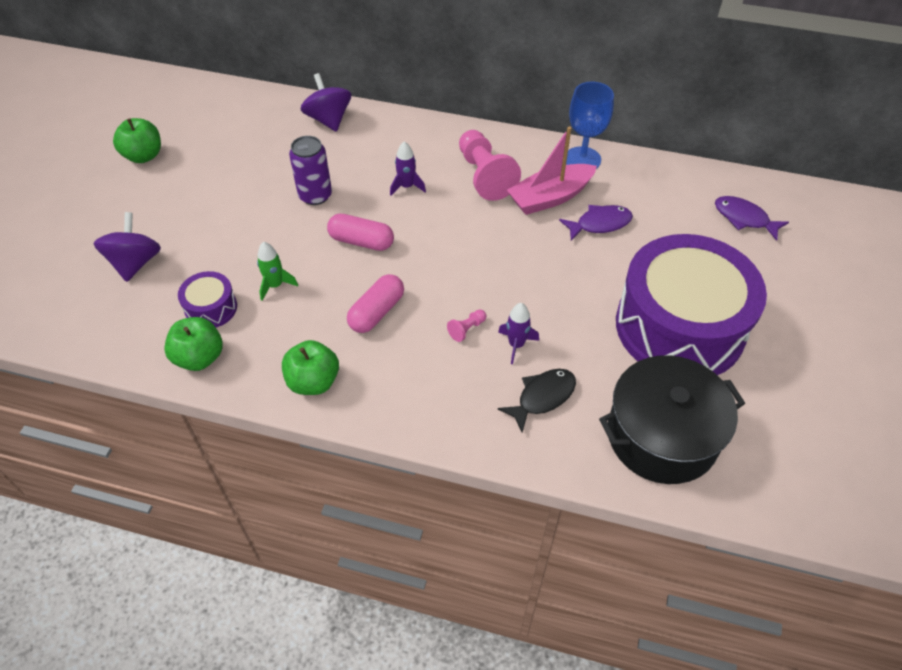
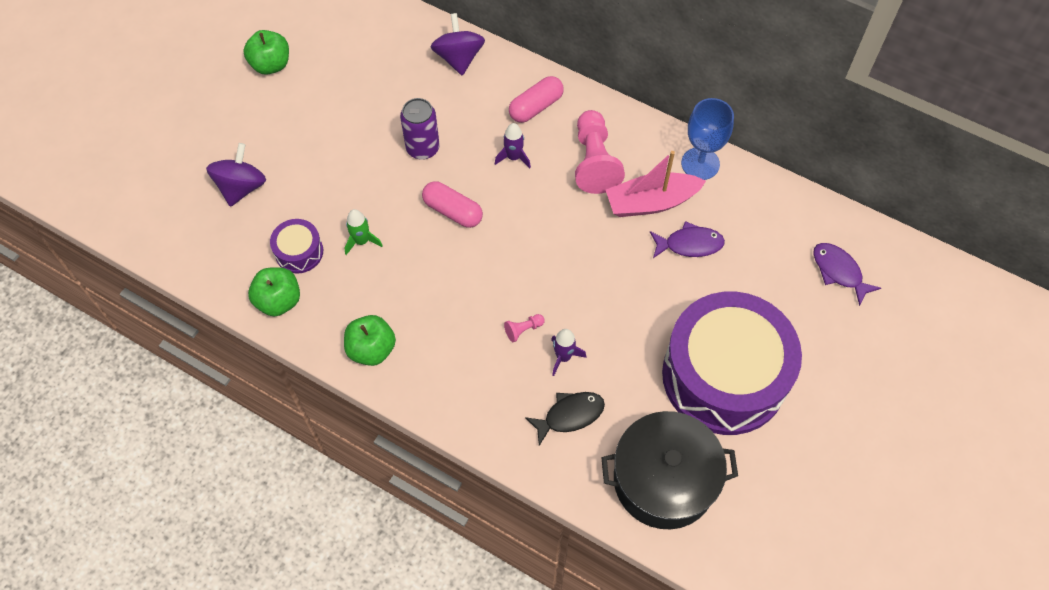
camera: 15 degrees right, 10 degrees up
(376, 312) = (446, 292): pink capsule -> pink capsule (536, 107)

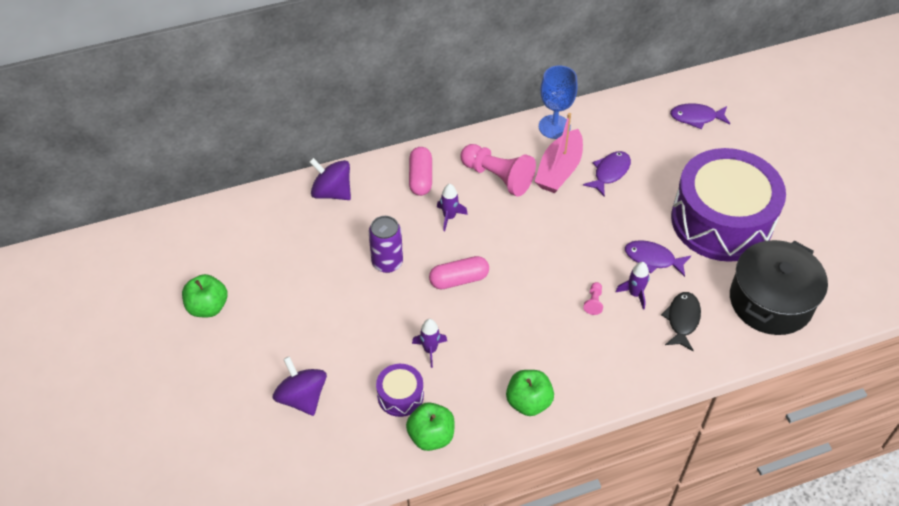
camera: 50 degrees left, 10 degrees down
(362, 241) = (430, 350): green rocket -> purple rocket
(619, 346) = (652, 259): none -> purple fish

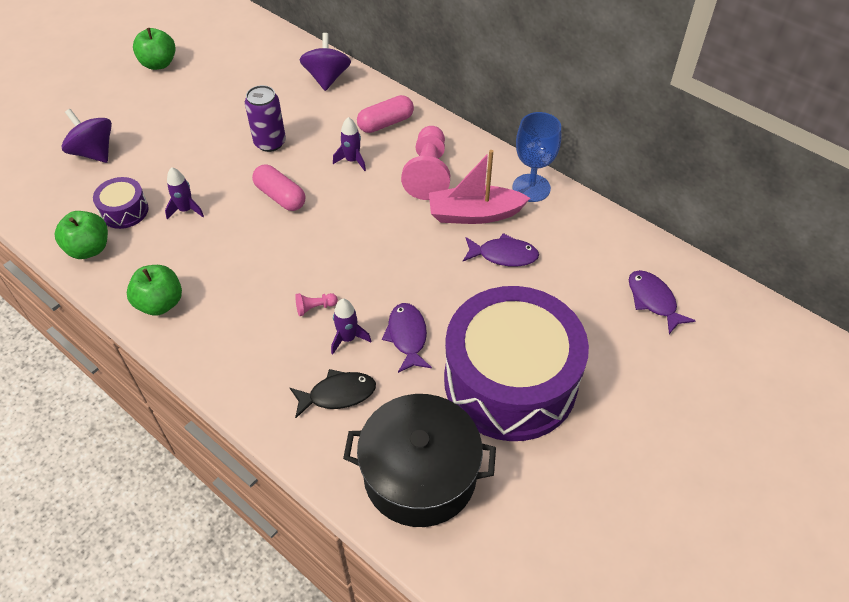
camera: 60 degrees right, 0 degrees up
(302, 397) = (94, 152): purple spinning top -> purple spinning top turned 75 degrees counterclockwise

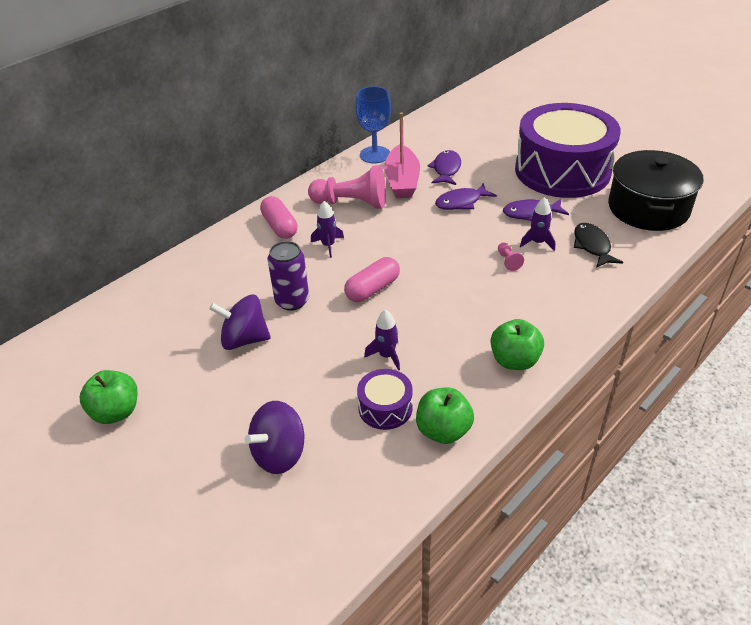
camera: 85 degrees left, 10 degrees down
(327, 78) = (198, 265): purple spinning top -> purple spinning top (244, 339)
(653, 300) = (485, 115): purple fish -> purple fish (461, 202)

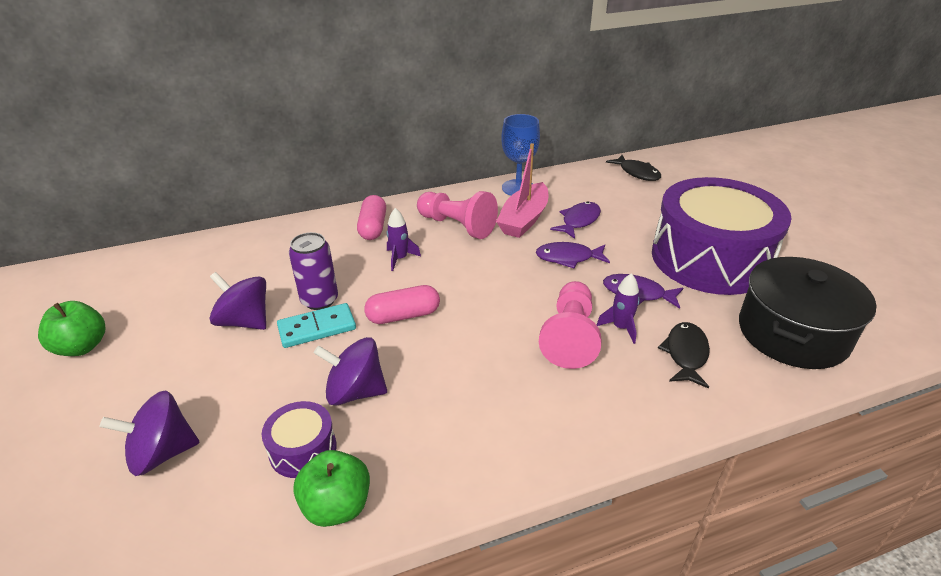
camera: 25 degrees right, 5 degrees down
(311, 322) = (317, 328): none -> turquoise domino
(387, 356) = (355, 391): purple rocket -> purple spinning top
(460, 114) = (637, 173): none -> black fish
(508, 261) = (570, 337): pink pawn -> pink pawn, size x2.37
(514, 360) = (485, 456): green apple -> none

